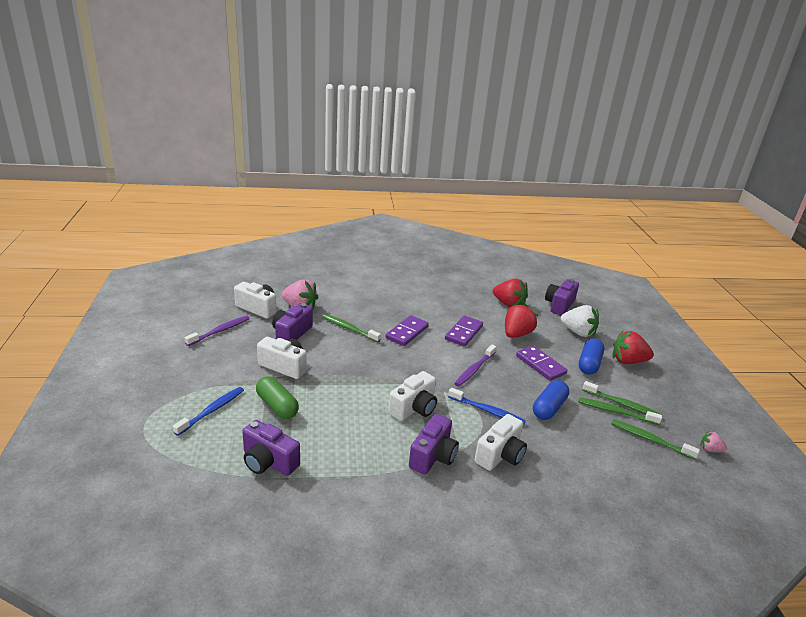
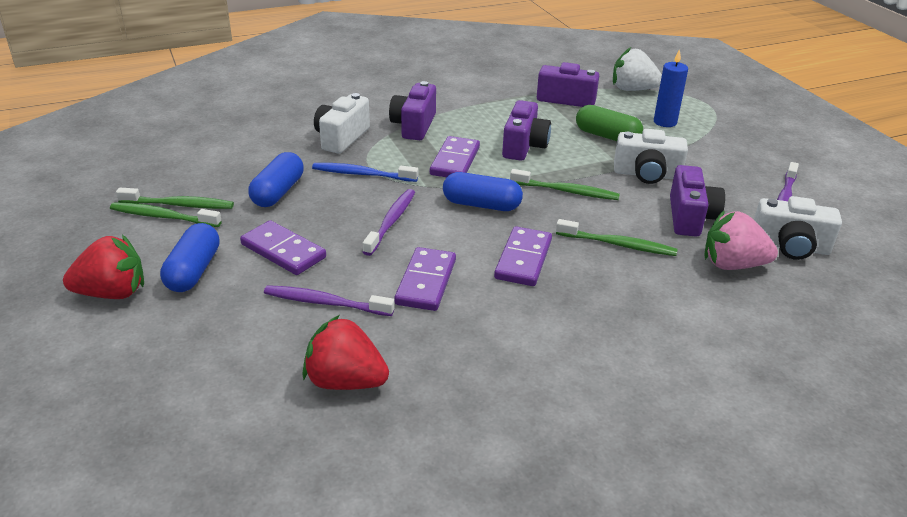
camera: 165 degrees right, 5 degrees up
(212, 410) = (665, 122): blue toothbrush -> blue candle
(413, 368) = (481, 205): none -> blue capsule
(414, 408) = (455, 161): white camera -> purple domino
(516, 334) = (325, 303): red strawberry -> purple toothbrush
(559, 305) = (217, 415): purple camera -> purple camera (524, 146)
(578, 332) = (192, 339): white strawberry -> white strawberry (632, 89)
(650, 440) = (145, 181): green toothbrush -> green toothbrush (566, 191)
(710, 450) = (65, 185): pink strawberry -> none

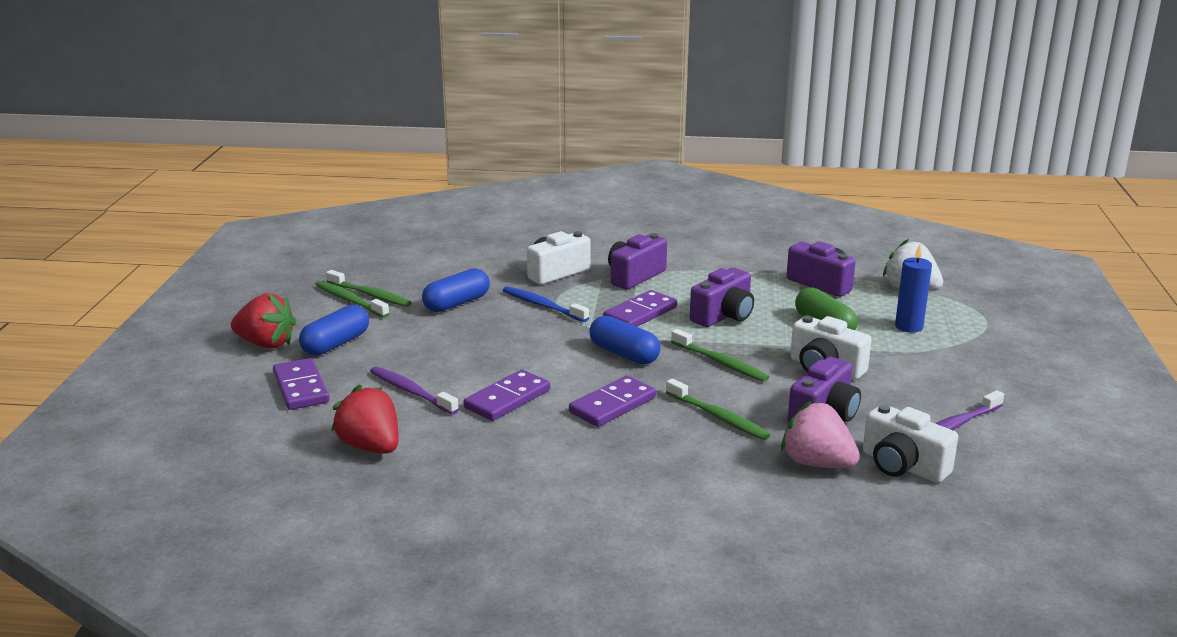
camera: 30 degrees right, 10 degrees down
(283, 251) = (416, 347): purple domino -> purple domino (301, 387)
(391, 222) = (527, 348): purple toothbrush -> none

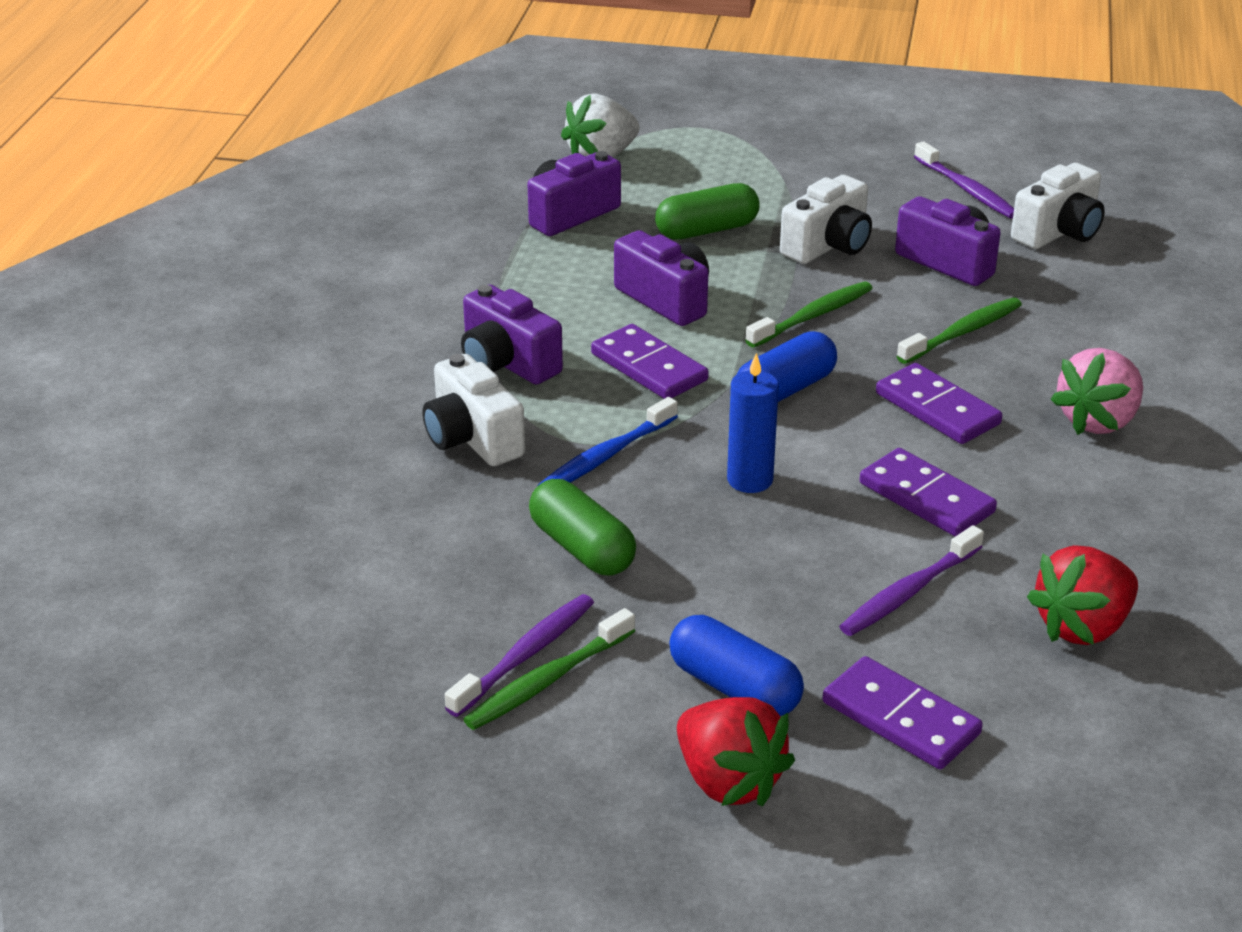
camera: 85 degrees left, 10 degrees up
(266, 344) = (728, 781): red strawberry -> red strawberry turned 120 degrees clockwise
(301, 387) = (901, 718): purple domino -> purple domino turned 60 degrees clockwise
(370, 295) = (525, 655): green toothbrush -> purple toothbrush
(457, 303) = (582, 548): blue capsule -> green capsule
(817, 463) = (1062, 281): pink strawberry -> pink strawberry (1098, 421)
(909, 327) = (714, 176): blue candle -> blue candle (750, 480)

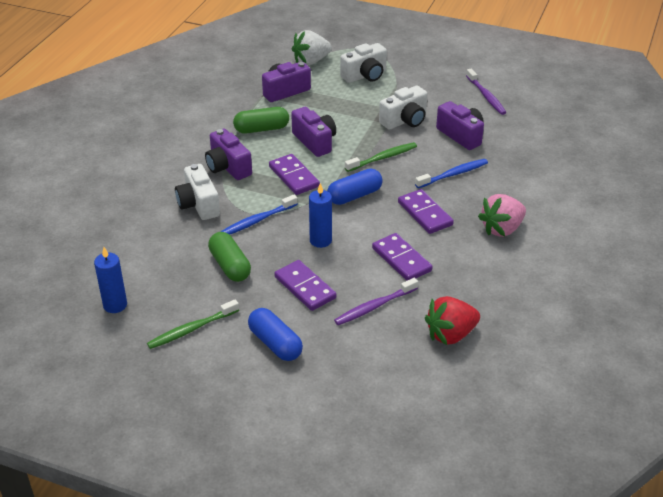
camera: 10 degrees right, 5 degrees up
(365, 652) = (115, 305): none -> blue candle
(525, 655) = (186, 316): purple toothbrush -> none
(707, 230) = (348, 106): green capsule -> green capsule (261, 129)
(728, 781) = (256, 388): red strawberry -> none
(901, 718) = (346, 368): purple domino -> purple domino (305, 287)
(962, 332) = (453, 174): green toothbrush -> blue toothbrush
(1058, 232) = (523, 124): white camera -> white camera (365, 75)

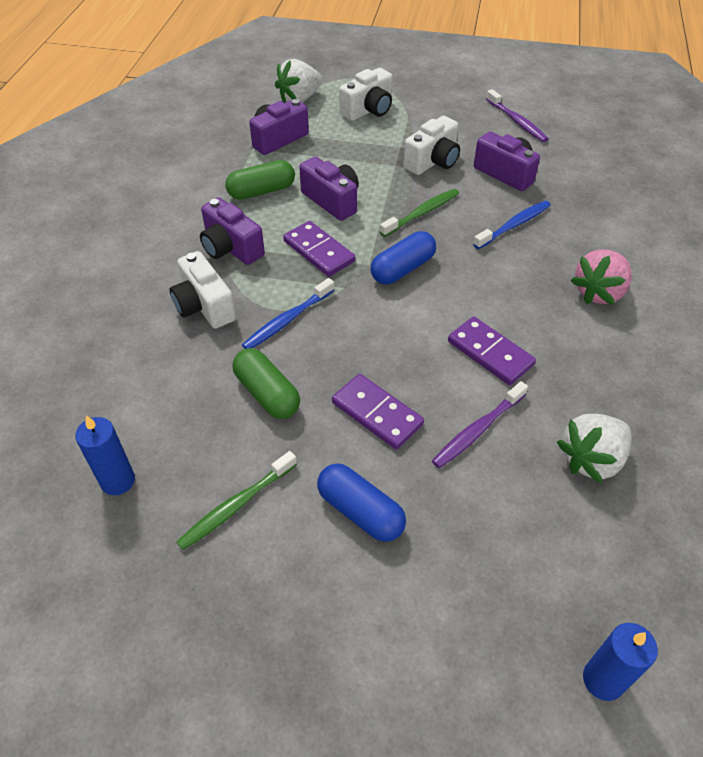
camera: 10 degrees left, 10 degrees up
(320, 240) = (378, 339): blue candle -> blue candle (603, 680)
(425, 214) = (497, 283): purple domino -> none
(450, 334) = (591, 459): red strawberry -> white strawberry

